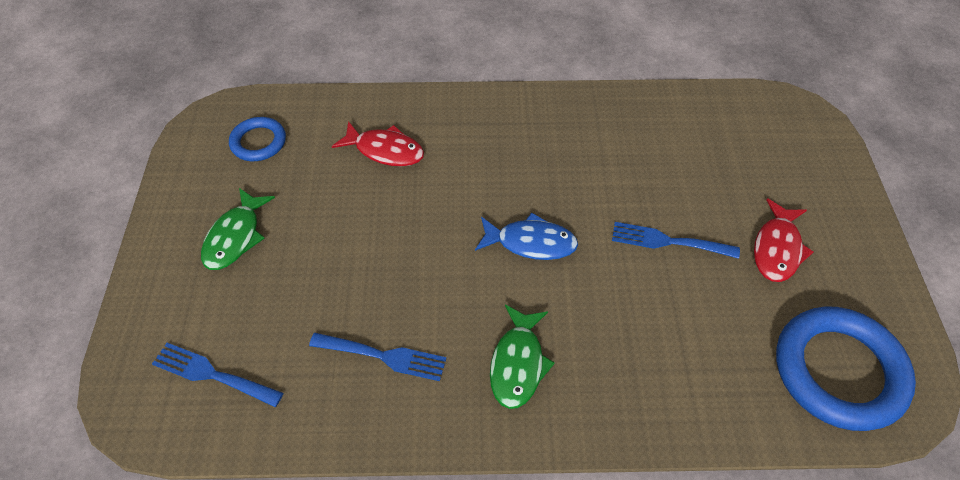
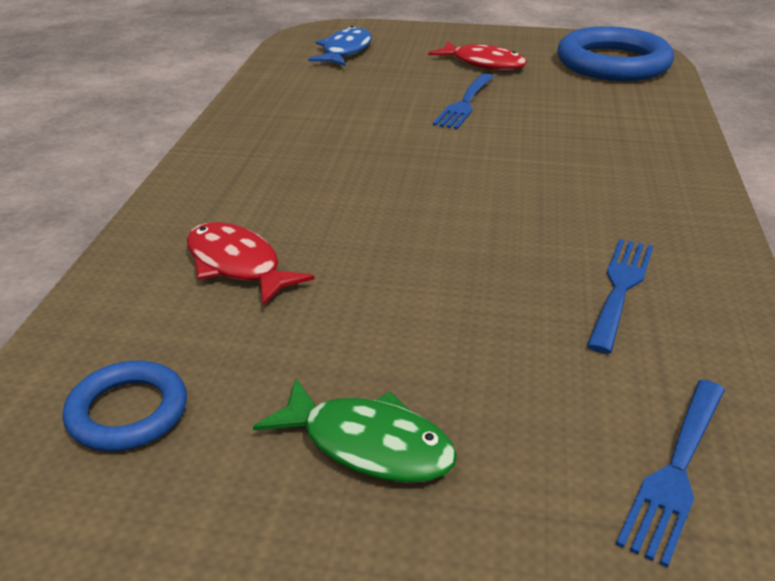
camera: 80 degrees left, 20 degrees down
(385, 150) = (237, 265): red fish -> red fish turned 75 degrees counterclockwise
(518, 363) = (621, 196): green fish -> none
(531, 243) = (449, 172): blue fish -> blue fish (345, 51)

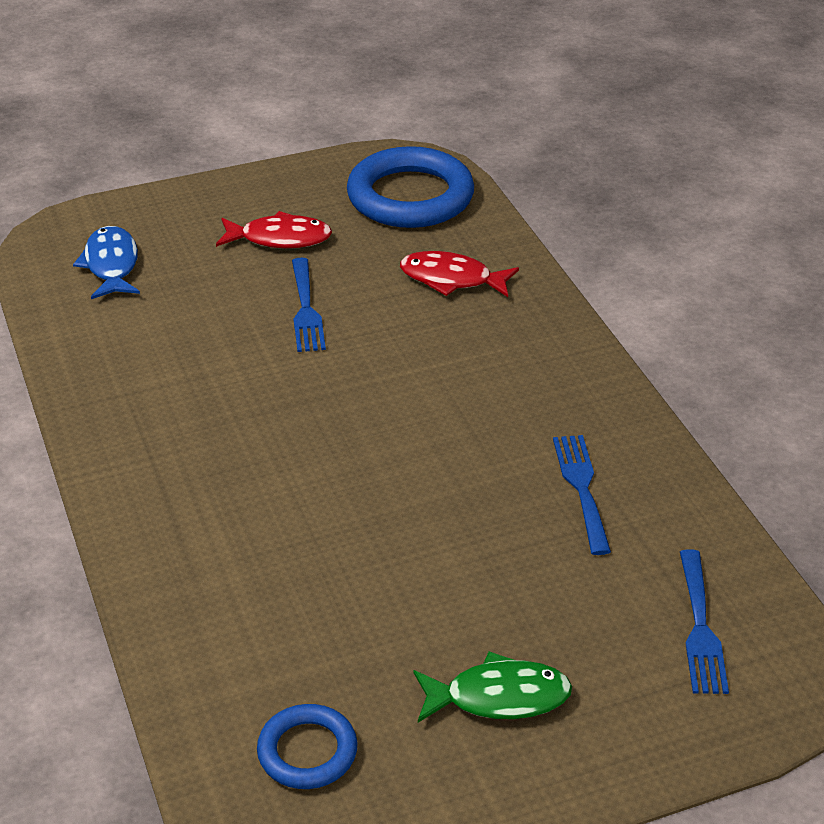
camera: 30 degrees left, 5 degrees up
(237, 265) = (263, 589): red fish -> red fish (451, 279)

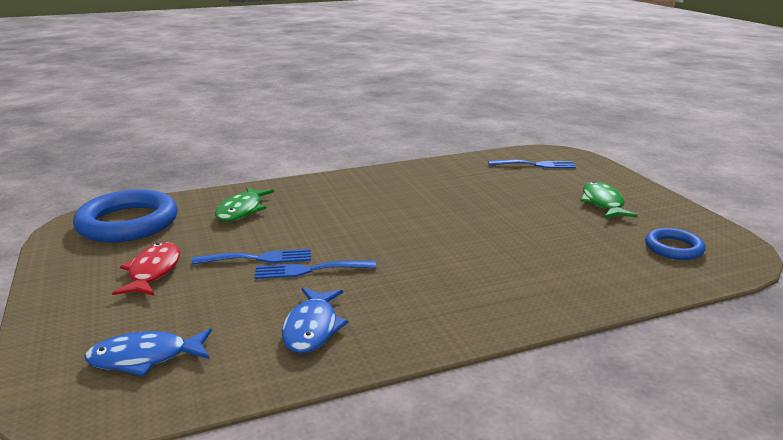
camera: 90 degrees left, 15 degrees down
(141, 363) = (312, 328): none -> blue fish
(451, 279) = (242, 210): red fish -> green fish
(581, 488) = (445, 183): blue fork -> blue fork (309, 270)

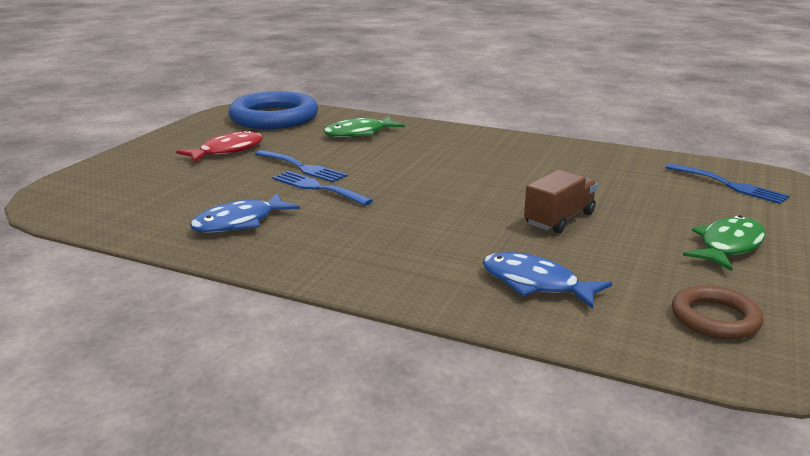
camera: 45 degrees right, 0 degrees up
(145, 358) = (127, 195): blue fish -> blue fish (535, 284)
(503, 223) = (559, 219): none -> brown truck
(673, 248) = (715, 318): blue ring -> brown ring

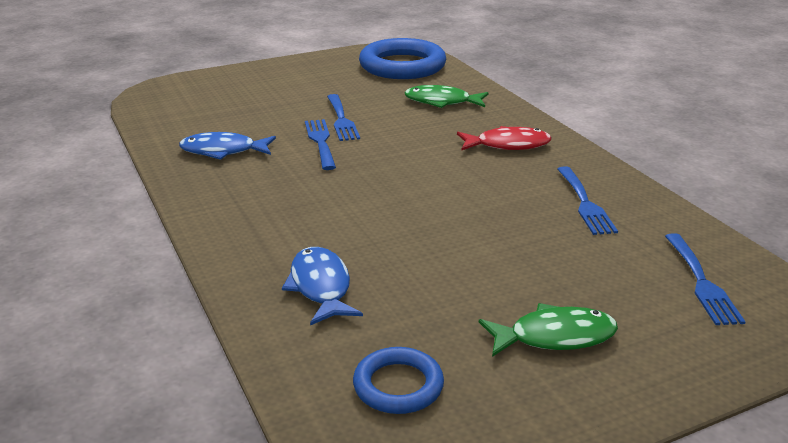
camera: 40 degrees right, 5 degrees up
(227, 151) = (316, 87): red fish -> red fish (508, 145)
(559, 219) = (451, 243): brown truck -> none
(585, 166) = (585, 203): none -> blue fork
(715, 318) = (398, 385): brown ring -> blue ring

